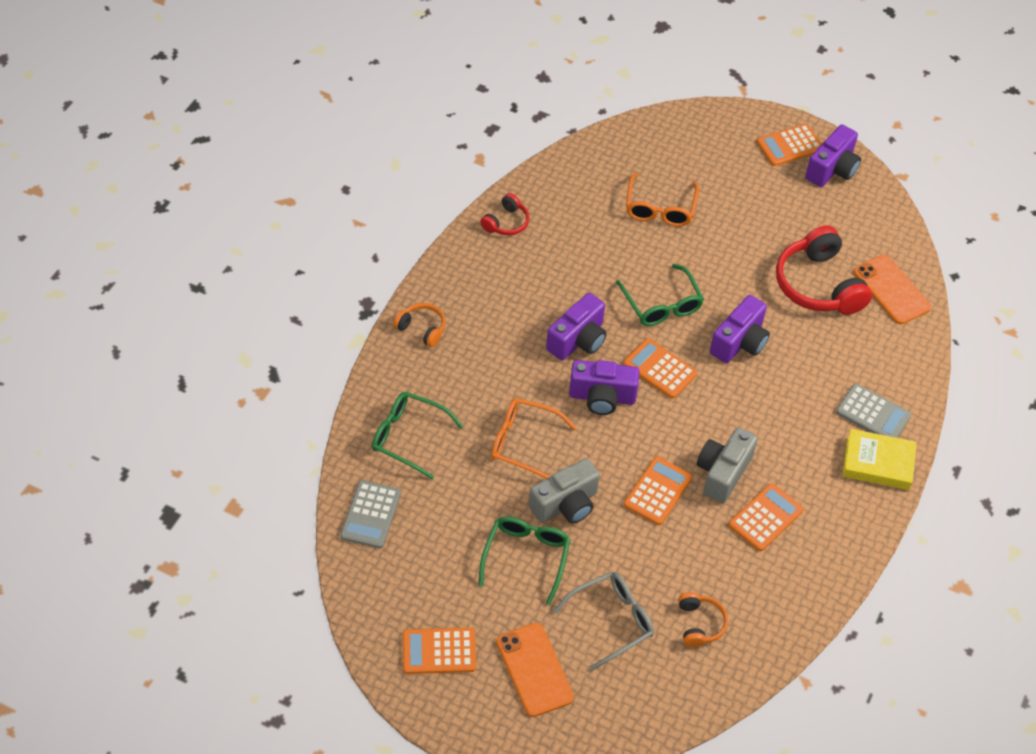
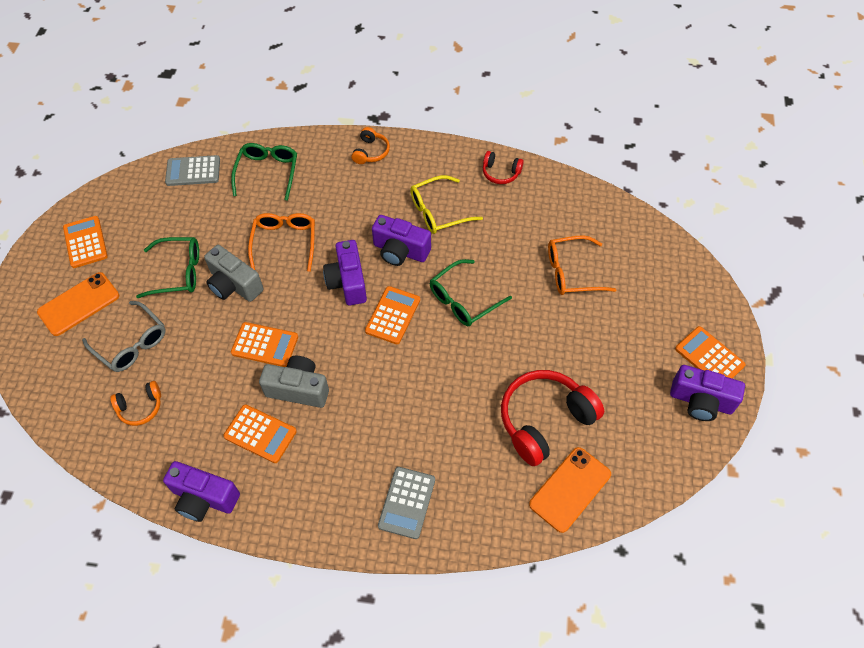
camera: 75 degrees right, 5 degrees up
(537, 291) = (438, 211): none -> yellow glasses
(739, 342) = (447, 369): purple camera -> purple camera (204, 498)
(877, 463) = (349, 518): yellow book -> none

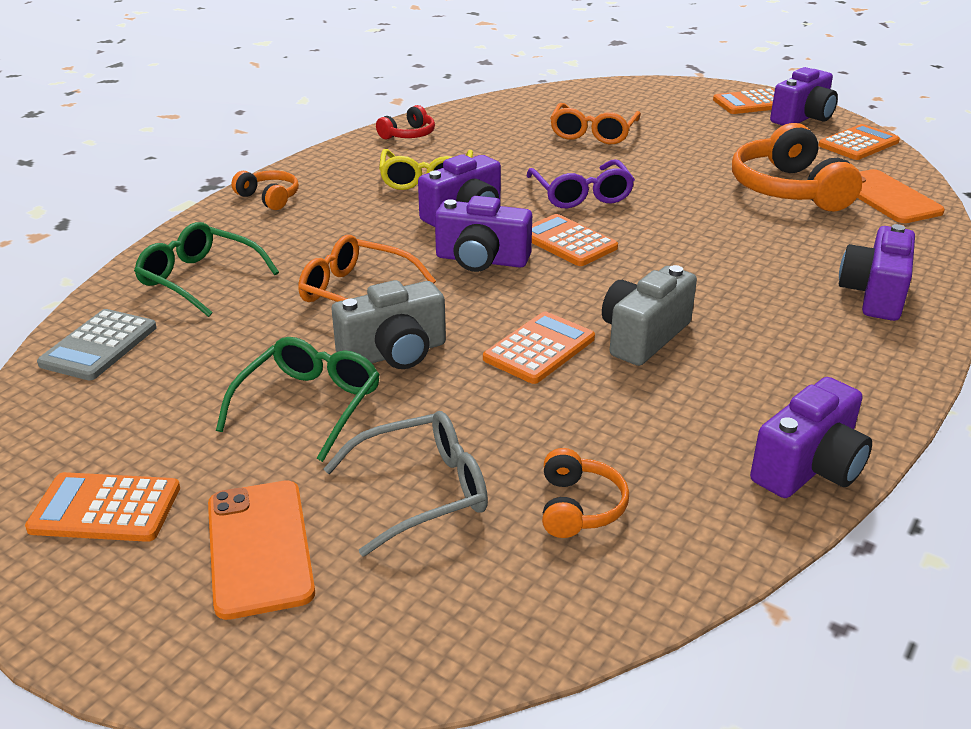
camera: 65 degrees left, 25 degrees down
(260, 434) = (707, 386): orange calculator -> orange calculator (858, 144)
(407, 502) = (874, 294): grey calculator -> purple camera
(464, 300) = (581, 194): green glasses -> purple glasses
(544, 420) = (788, 190): red headphones -> orange headphones

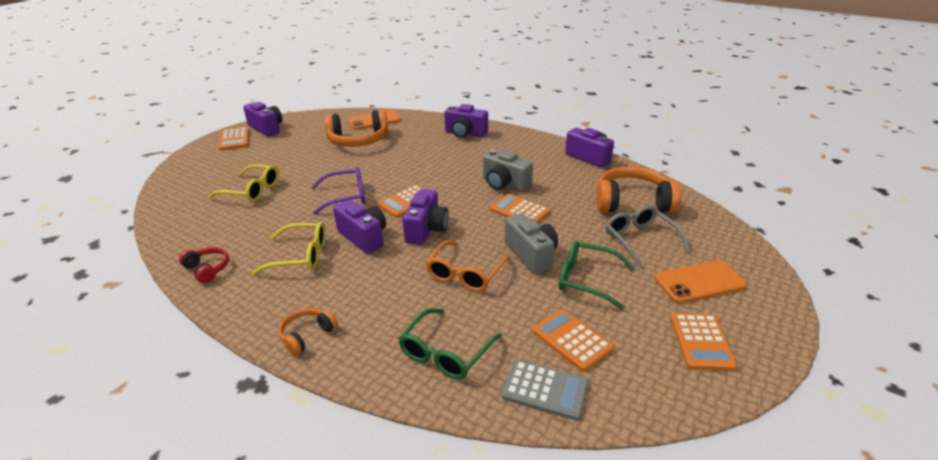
camera: 90 degrees left, 0 degrees up
(579, 507) = (632, 202): orange headphones -> orange headphones, size x1.98
(593, 133) = (252, 190): orange glasses -> yellow glasses
(858, 144) = (309, 119): orange calculator -> orange calculator (571, 340)

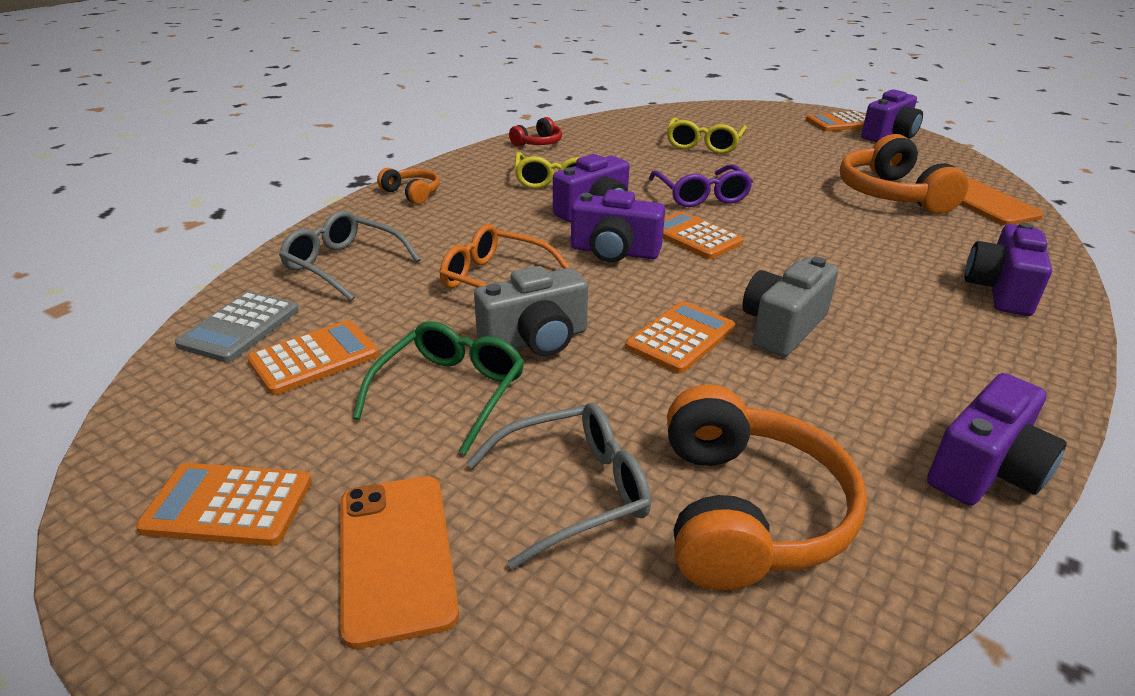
camera: 90 degrees right, 0 degrees up
(446, 352) = (344, 265): green glasses -> grey glasses

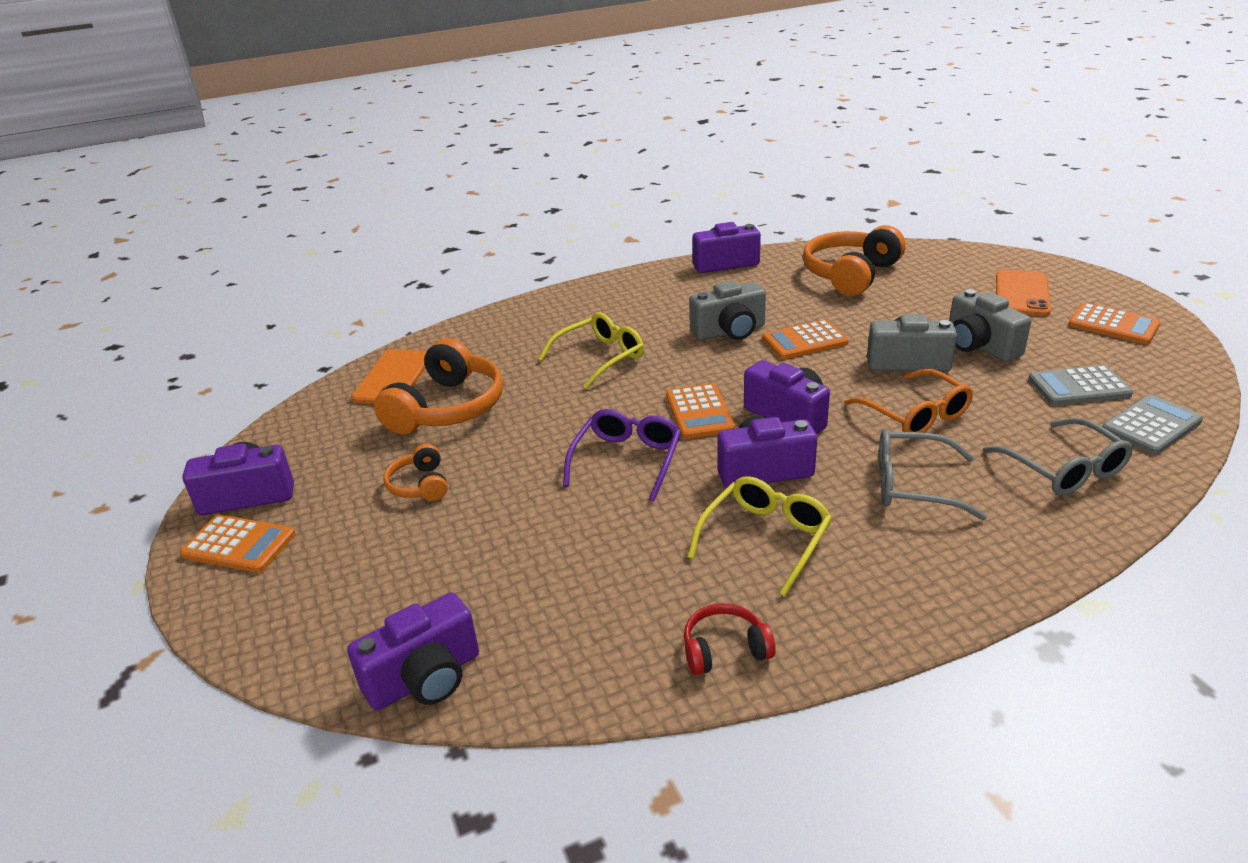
camera: 145 degrees left, 0 degrees up
(314, 358) = (1079, 387): orange calculator -> grey calculator
(412, 193) = (974, 570): orange headphones -> orange headphones (420, 485)
(450, 392) = (980, 346): green glasses -> grey camera
(573, 491) = (927, 295): grey glasses -> grey glasses (914, 485)
(704, 144) = (493, 555): yellow glasses -> yellow glasses (600, 358)
(1000, 290) = (551, 318): purple camera -> purple camera (425, 678)

